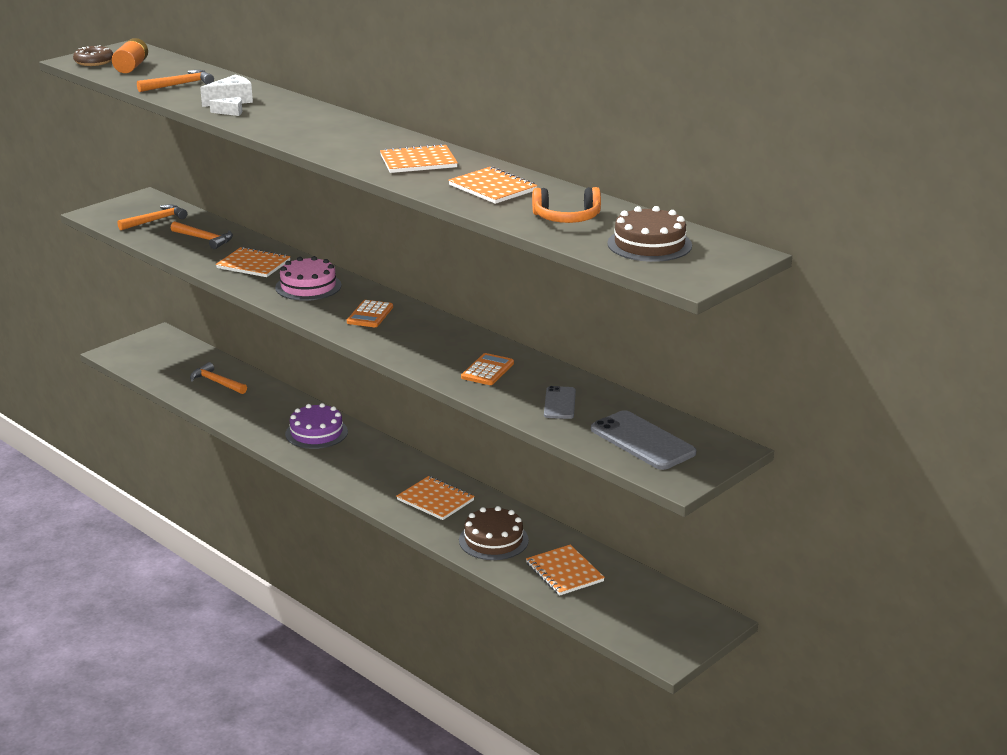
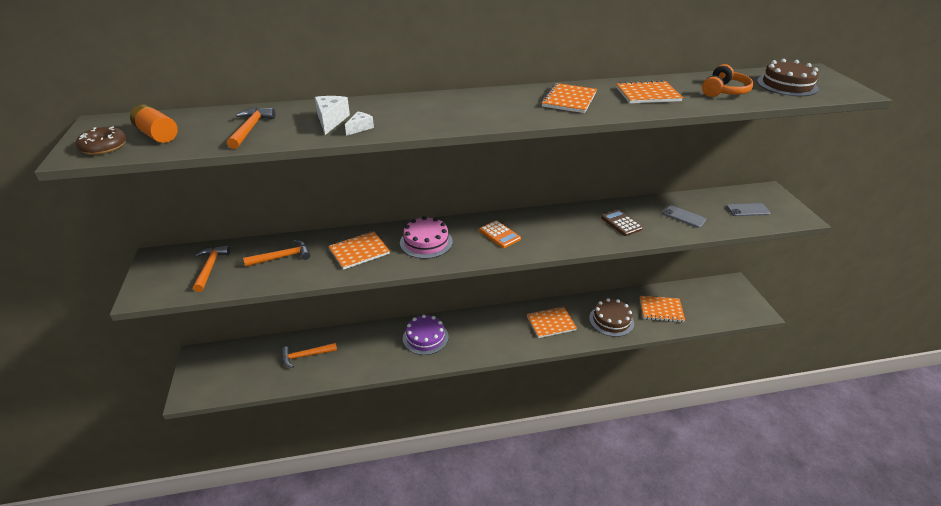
camera: 55 degrees left, 10 degrees up
(487, 370) = (621, 223): orange calculator -> brown calculator
(642, 441) = (747, 210): grey phone -> grey phone, size x0.59

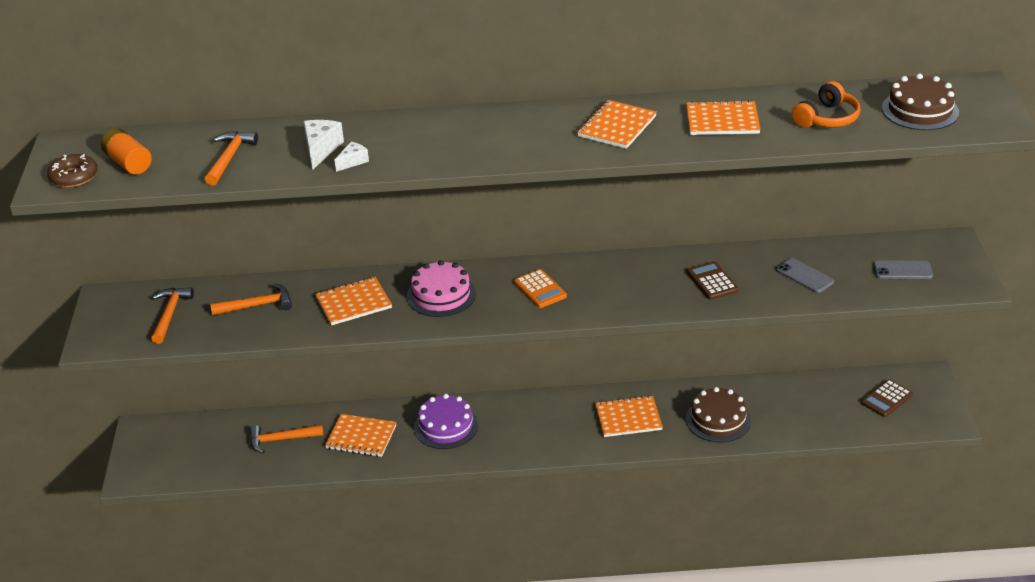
camera: 10 degrees right, 0 degrees up
(661, 310) = (798, 409): orange notebook -> orange notebook (361, 437)
(714, 299) = (886, 399): none -> brown calculator

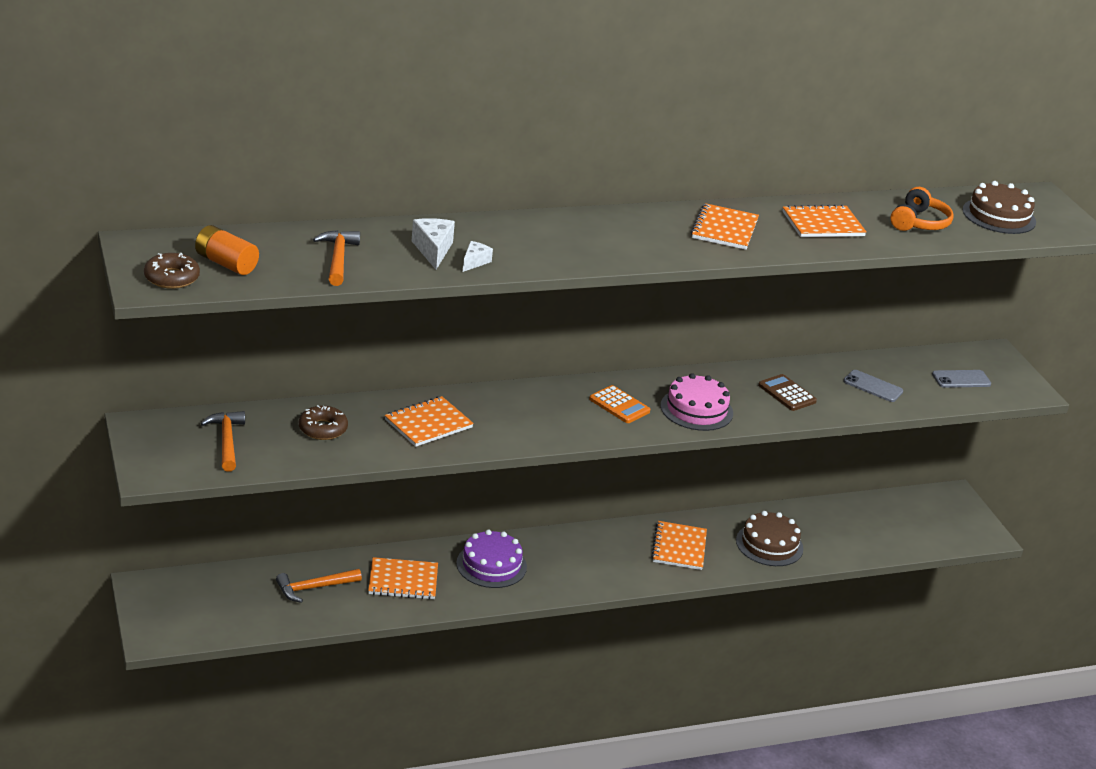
camera: 20 degrees left, 5 degrees down
(258, 305) = (323, 429): orange hammer -> brown donut
(441, 295) = (518, 413): pink cake -> pink cake (696, 409)
(628, 418) = (679, 547): orange notebook -> orange notebook turned 60 degrees counterclockwise
(886, 399) = (923, 517): brown calculator -> none

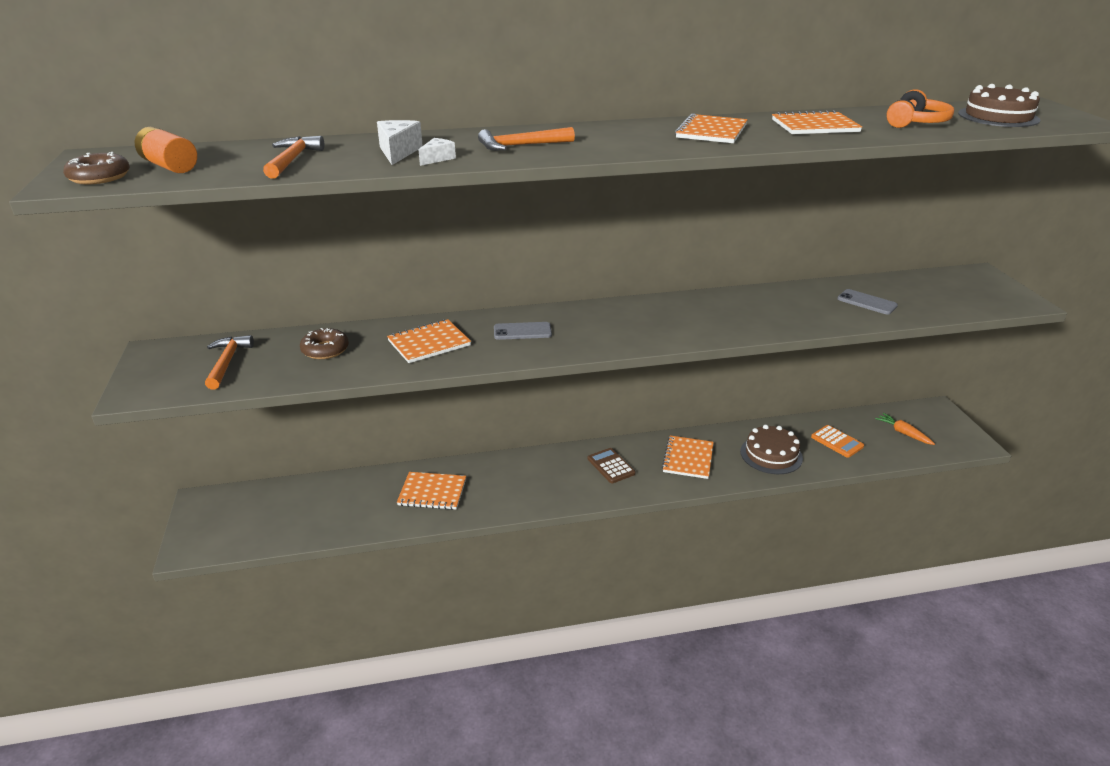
camera: 10 degrees right, 0 degrees up
(314, 588) = (350, 500): orange hammer -> orange hammer (521, 146)
(491, 565) = (515, 477): purple cake -> none
(619, 405) = (618, 323): orange calculator -> orange calculator (837, 442)
(696, 409) = (693, 325): pink cake -> none
(787, 393) = (783, 310): brown calculator -> brown calculator (611, 466)
(913, 523) = (903, 433): none -> orange carrot
(961, 379) = (952, 294): grey phone -> grey phone (522, 331)

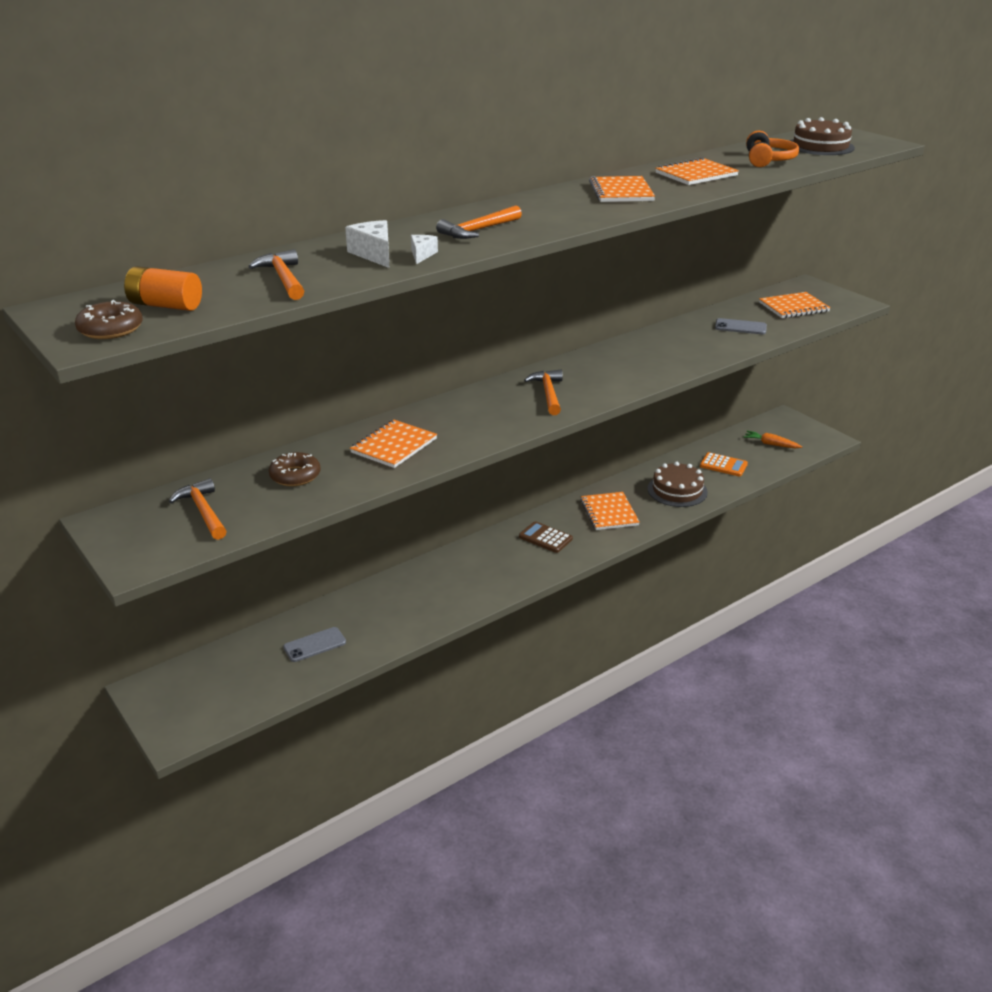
camera: 25 degrees left, 0 degrees up
(432, 492) = (392, 608): orange notebook -> orange notebook (793, 307)
(522, 331) = (472, 415): grey phone -> grey phone (315, 645)
(611, 326) = (548, 393): none -> orange hammer

